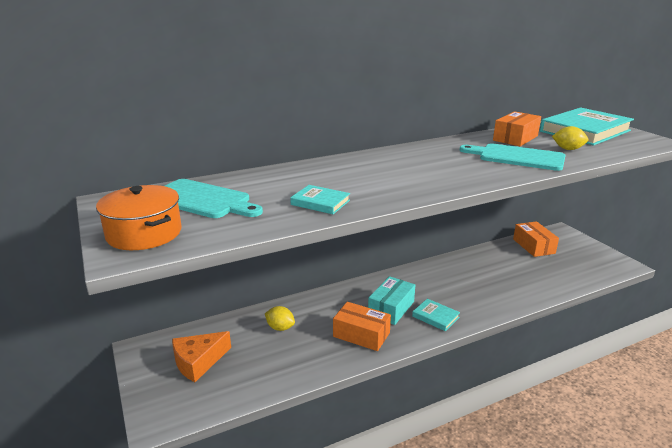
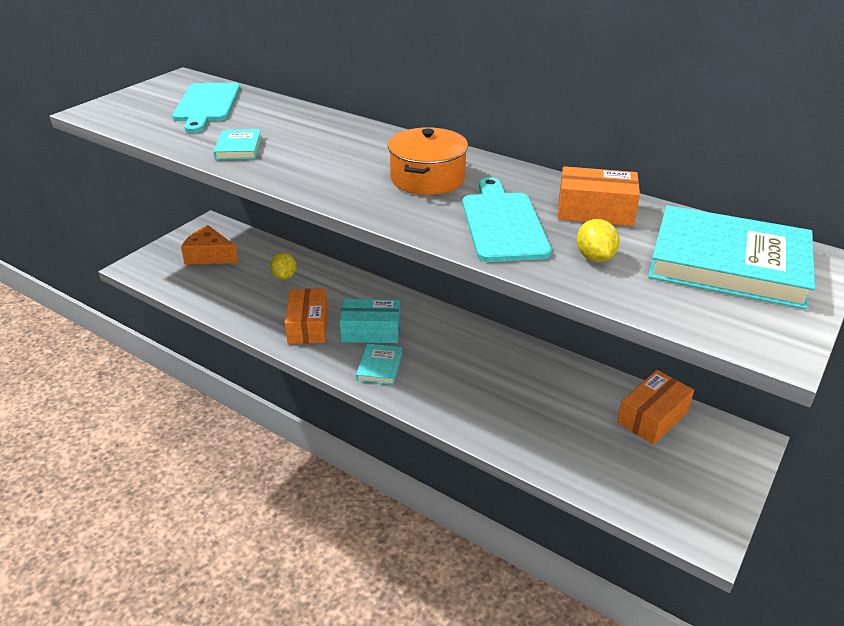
camera: 60 degrees right, 10 degrees up
(144, 233) = (129, 107): orange pot -> orange pot (427, 178)

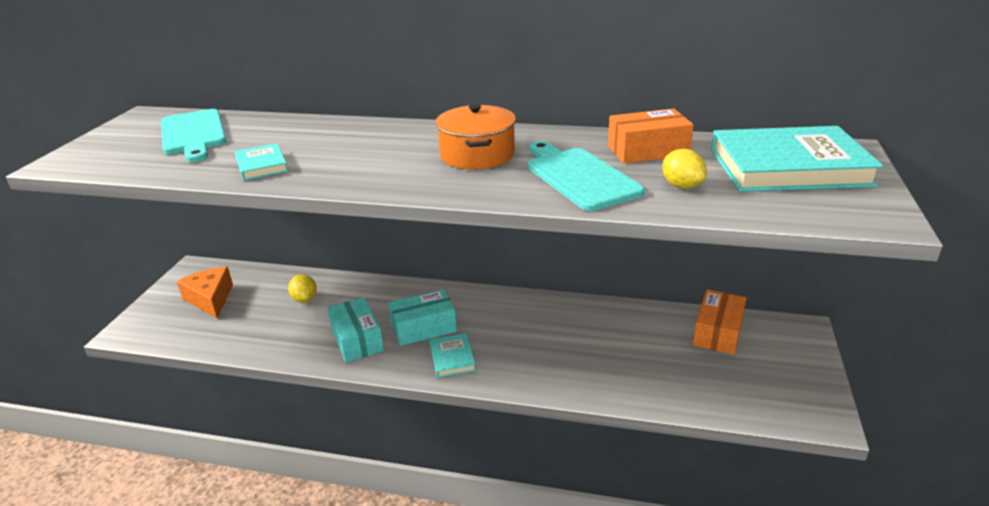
camera: 20 degrees left, 5 degrees down
(210, 255) = (210, 299): orange cheese -> orange cheese turned 60 degrees clockwise
(308, 326) = (357, 339): orange box -> turquoise box

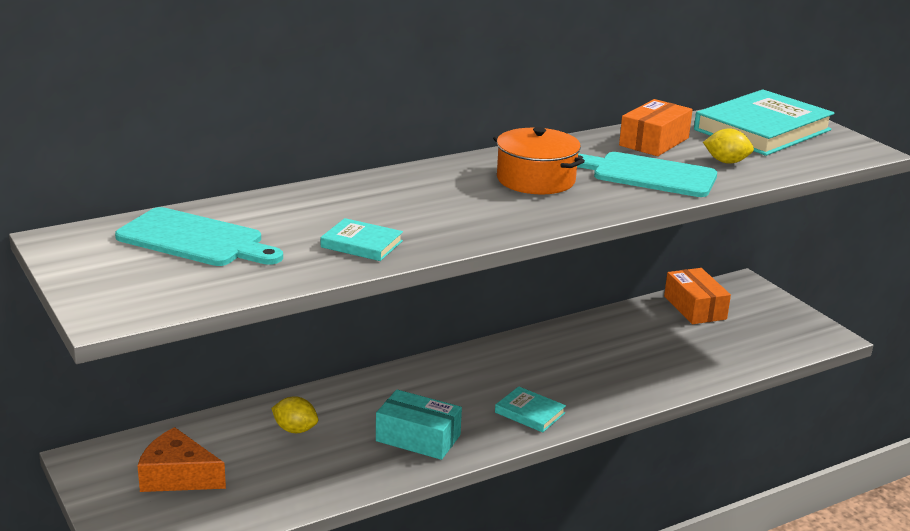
camera: 45 degrees left, 5 degrees down
(424, 327) = (463, 401): turquoise box -> none

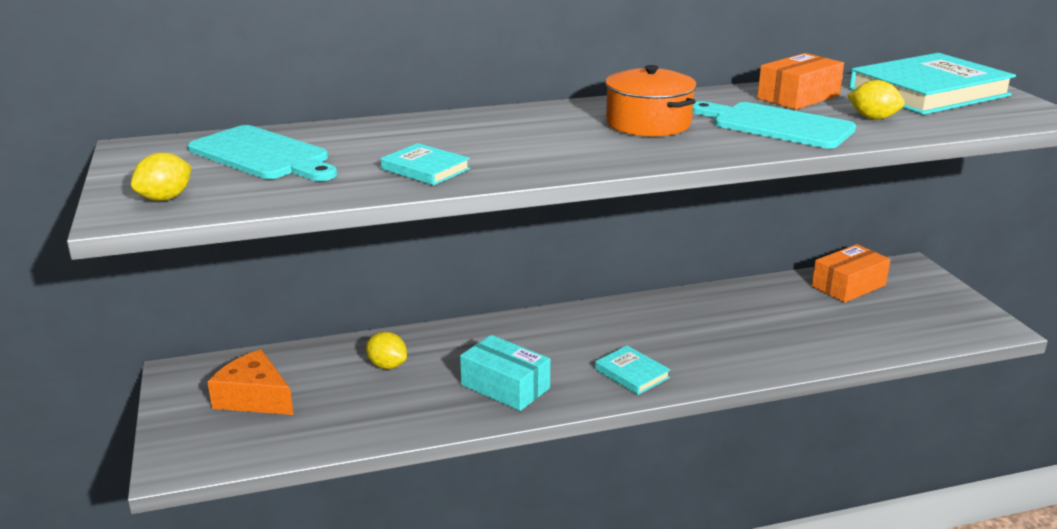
camera: 15 degrees right, 0 degrees up
(136, 295) = (165, 198): none -> yellow lemon
(695, 308) = (848, 286): orange box -> orange box turned 60 degrees clockwise

